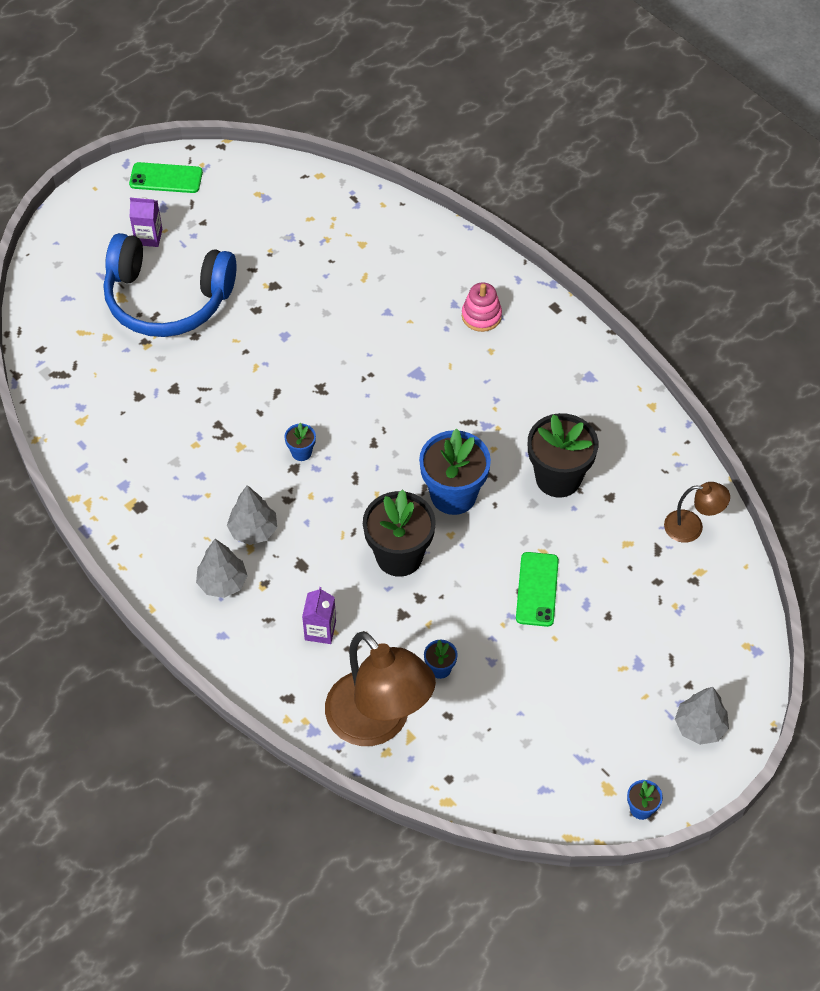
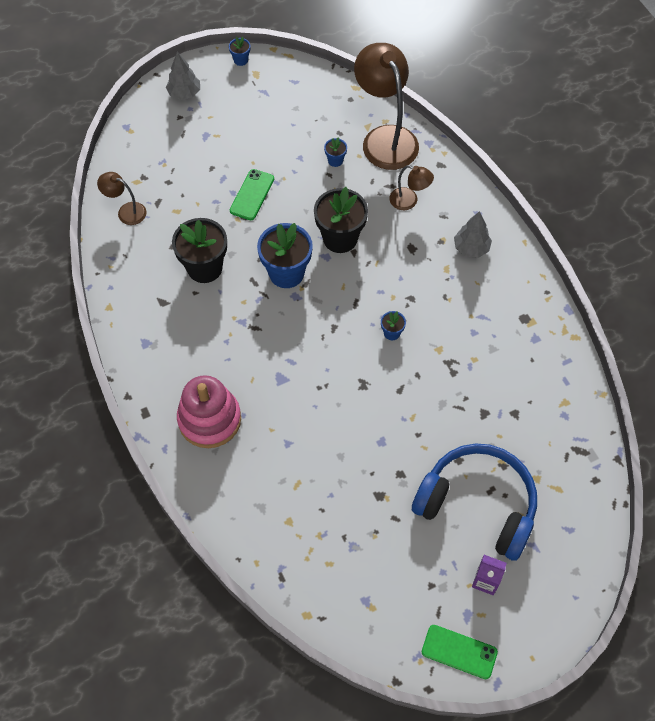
camera: 165 degrees left, 5 degrees up
(253, 530) = (441, 280): grey tree -> none
(320, 630) = (409, 201): purple carton -> brown lamp
(481, 316) = (209, 419): pink stacking toy -> pink stacking toy, size x1.79

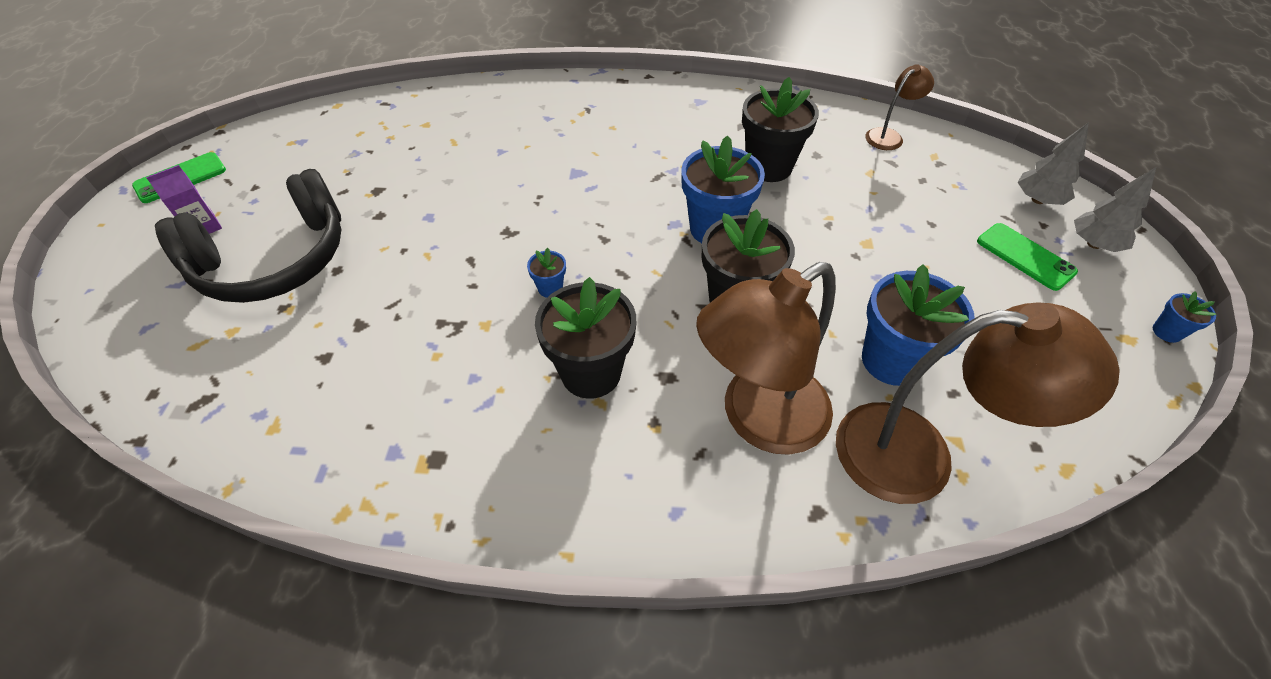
camera: 120 degrees right, 10 degrees down
(209, 419) = (577, 113): pink stacking toy -> none
(252, 195) = (864, 244): green phone -> green phone (1025, 256)
(335, 160) = (891, 360): blue flower pot -> blue flower pot, size x2.20
(409, 201) = (758, 419): brown lamp -> brown lamp, size x2.06
(433, 281) = (591, 373): none -> black flower pot
(471, 248) = (613, 458): grey tree -> grey tree (1037, 200)
(477, 505) = (274, 260): blue headphones -> black headphones

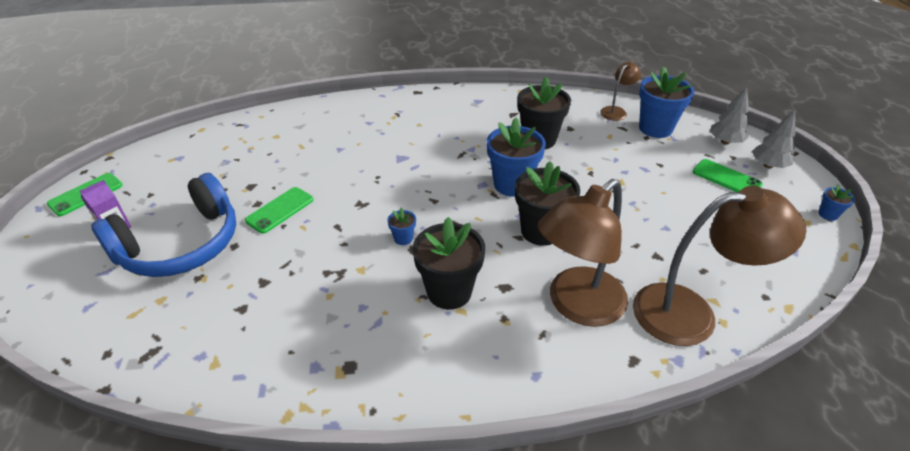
camera: 10 degrees left, 10 degrees down
(274, 260) = (181, 245): black headphones -> blue headphones
(404, 228) = (280, 210): none -> green phone
(891, 360) = (657, 255): blue flower pot -> blue flower pot (655, 128)

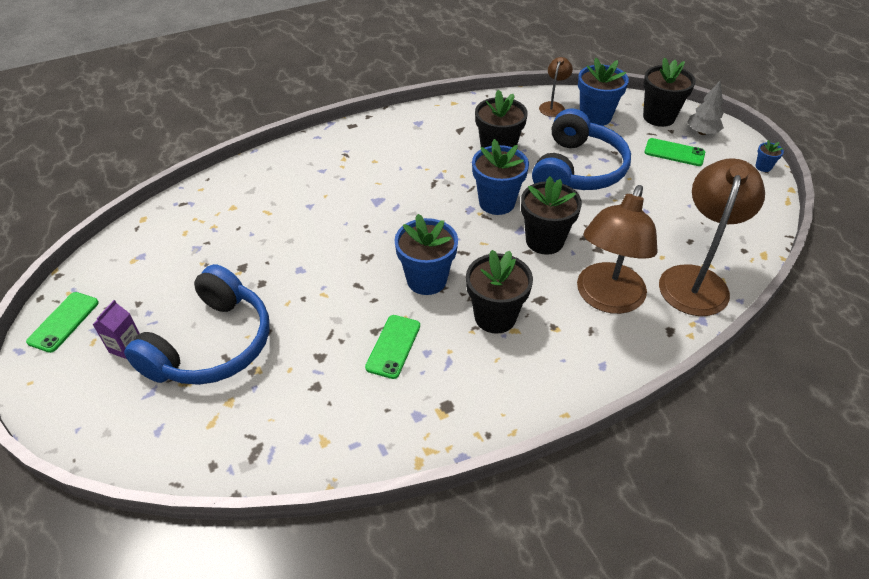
camera: 20 degrees left, 5 degrees up
(280, 210) = (289, 284): green phone -> green phone (393, 346)
(403, 238) = (426, 280): blue flower pot -> blue flower pot, size x2.20
(611, 172) = (577, 169): none -> blue headphones
(691, 313) = (695, 279): brown lamp -> brown lamp turned 45 degrees counterclockwise
(725, 142) = (659, 117): grey tree -> black flower pot

